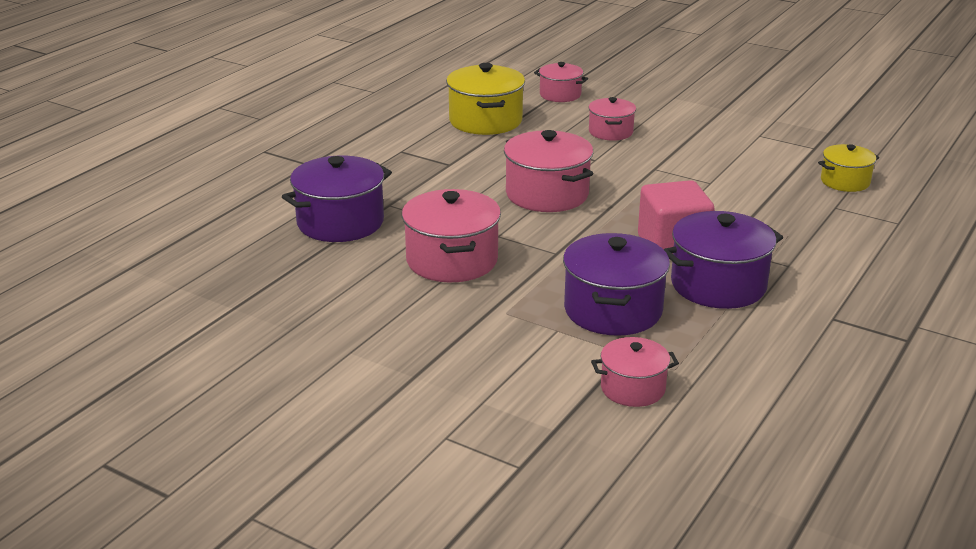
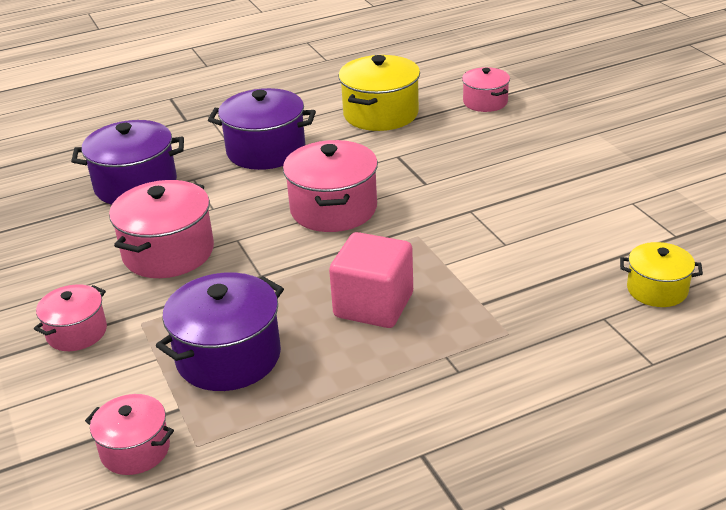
camera: 35 degrees right, 5 degrees up
(610, 132) = (480, 156): pink pot -> pink pot (77, 332)
(718, 285) = (358, 367): purple pot -> purple pot (266, 150)

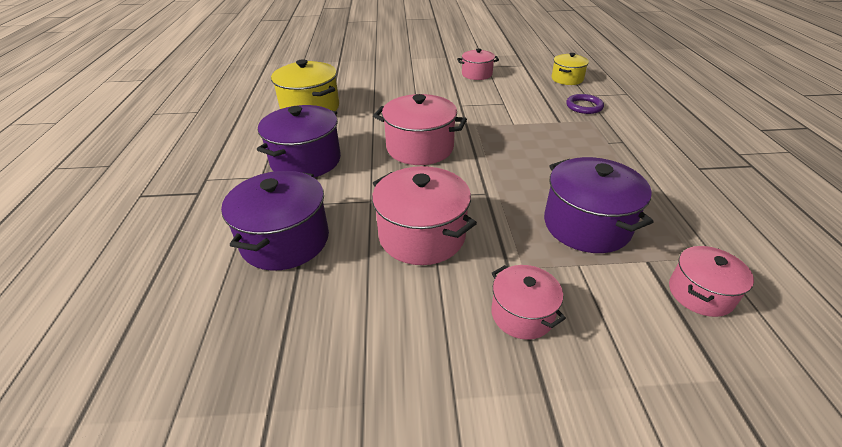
camera: 70 degrees left, 5 degrees up
(373, 305) = (546, 155): pink cube -> none
(485, 102) = (340, 75): pink pot -> pink pot (477, 74)
(556, 320) = (584, 106): none -> purple ring

